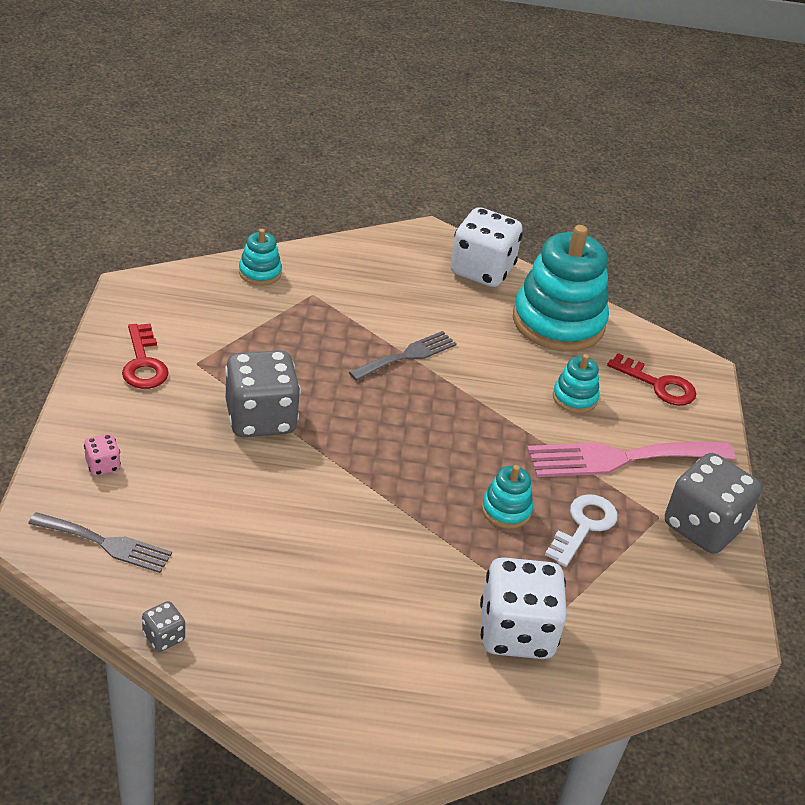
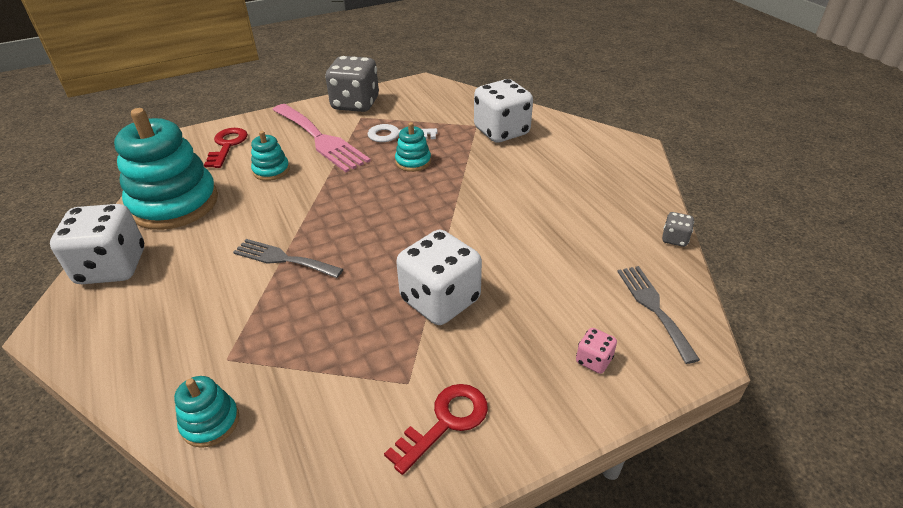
camera: 115 degrees left, 0 degrees up
(260, 418) = (440, 300): grey dice -> white dice

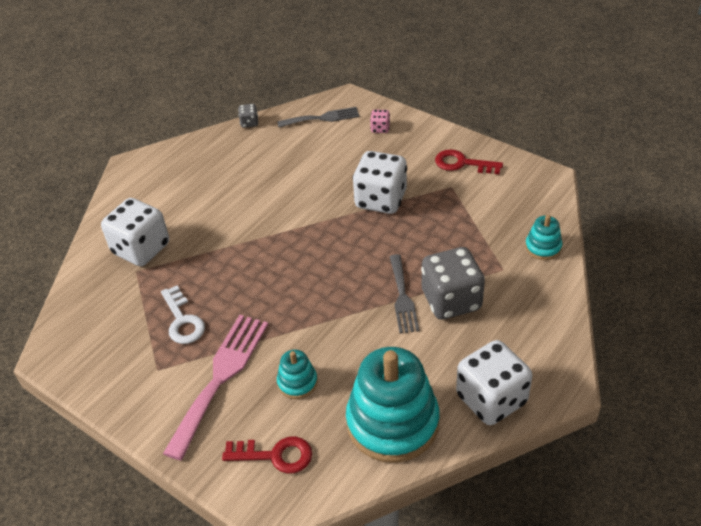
camera: 115 degrees left, 5 degrees up
(227, 145) = (275, 455): red key -> red key turned 150 degrees counterclockwise
(355, 104) = (128, 391): grey dice -> grey dice (451, 300)
(413, 162) = (225, 286): turquoise stacking toy -> none
(653, 307) = (322, 118): grey fork -> grey fork turned 150 degrees counterclockwise

